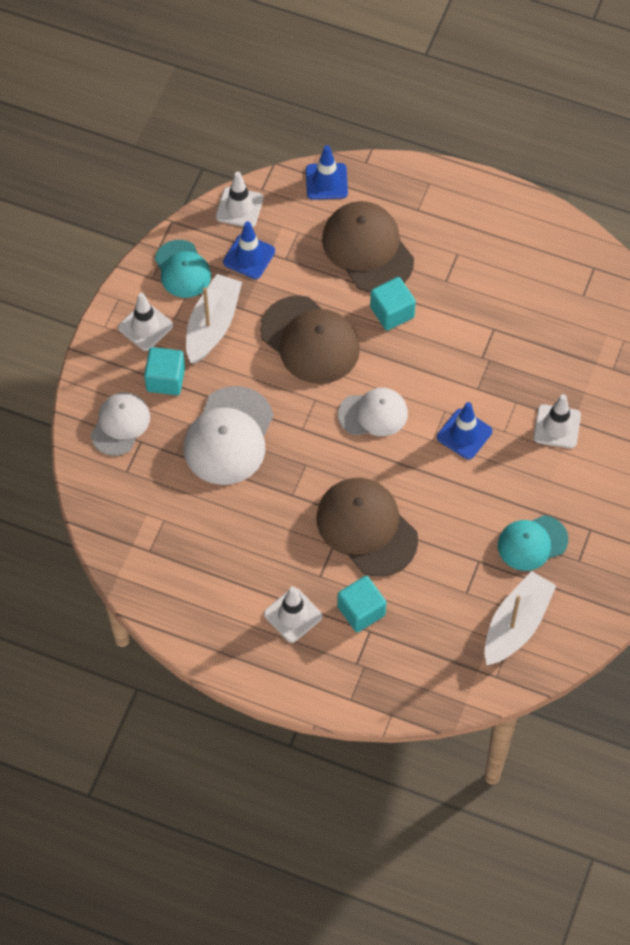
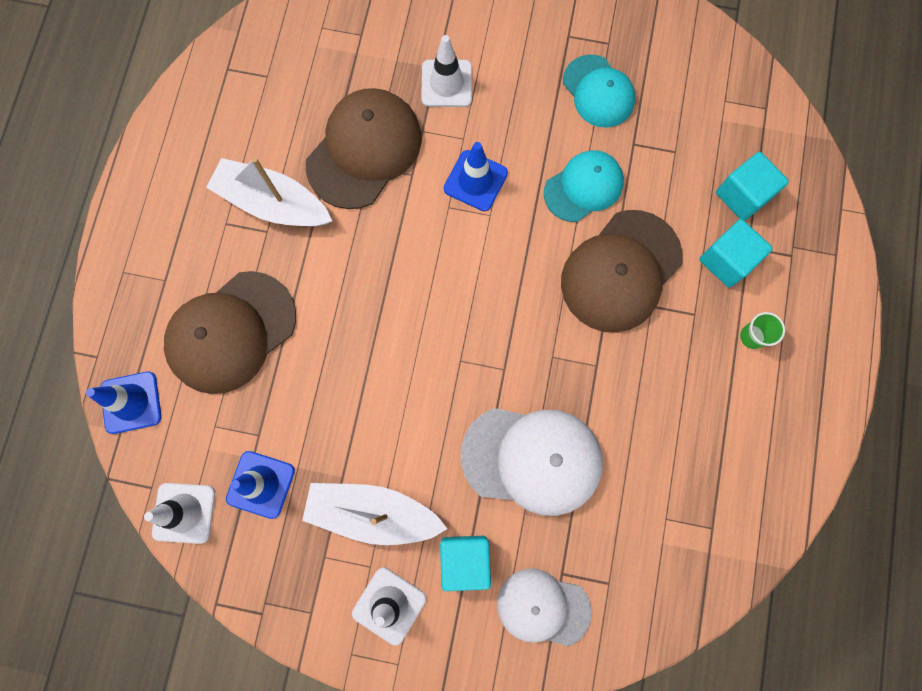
camera: 100 degrees left, 15 degrees up
(182, 269) = (292, 572): turquoise cap -> turquoise cap (583, 187)
(293, 615) = (752, 336): white traffic cone -> green cup
(310, 340) = (376, 382): brown cap -> brown cap (364, 150)
(373, 414) = (467, 288): white cap -> none
(392, 312) = (321, 288): turquoise cube -> turquoise cube (742, 195)
(516, 624) = (700, 95): white boat -> white boat (273, 203)

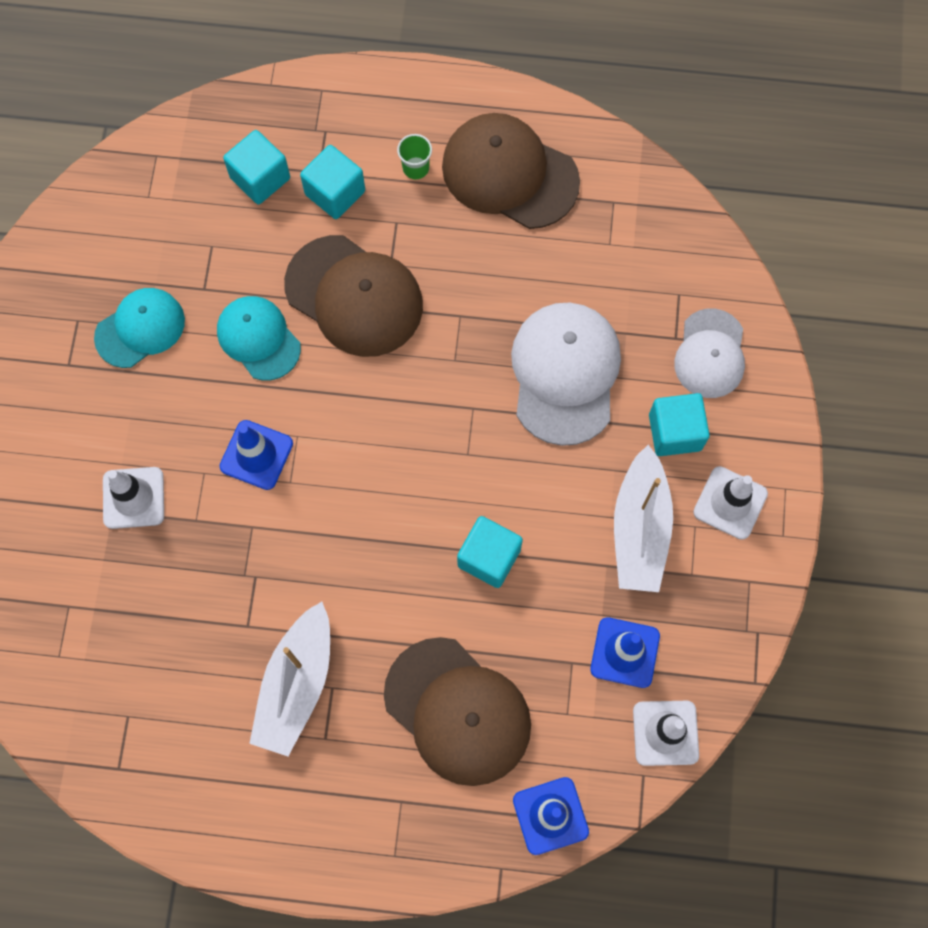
camera: 95 degrees left, 5 degrees down
(362, 371) = (489, 557): none -> turquoise cube
(364, 150) = (223, 585): brown cap -> brown cap (509, 174)

